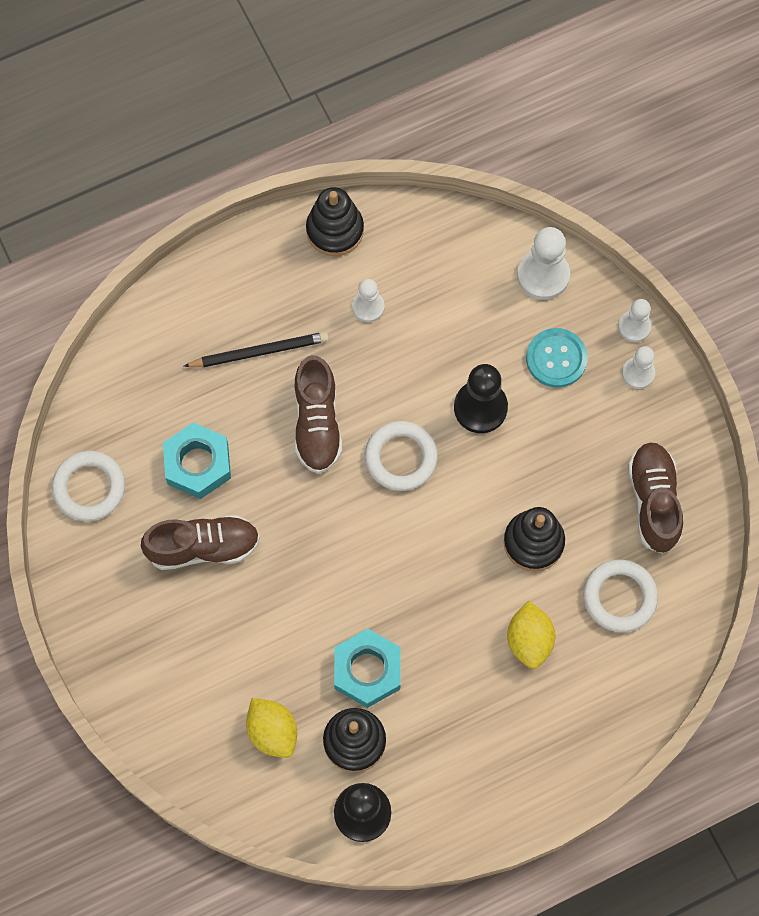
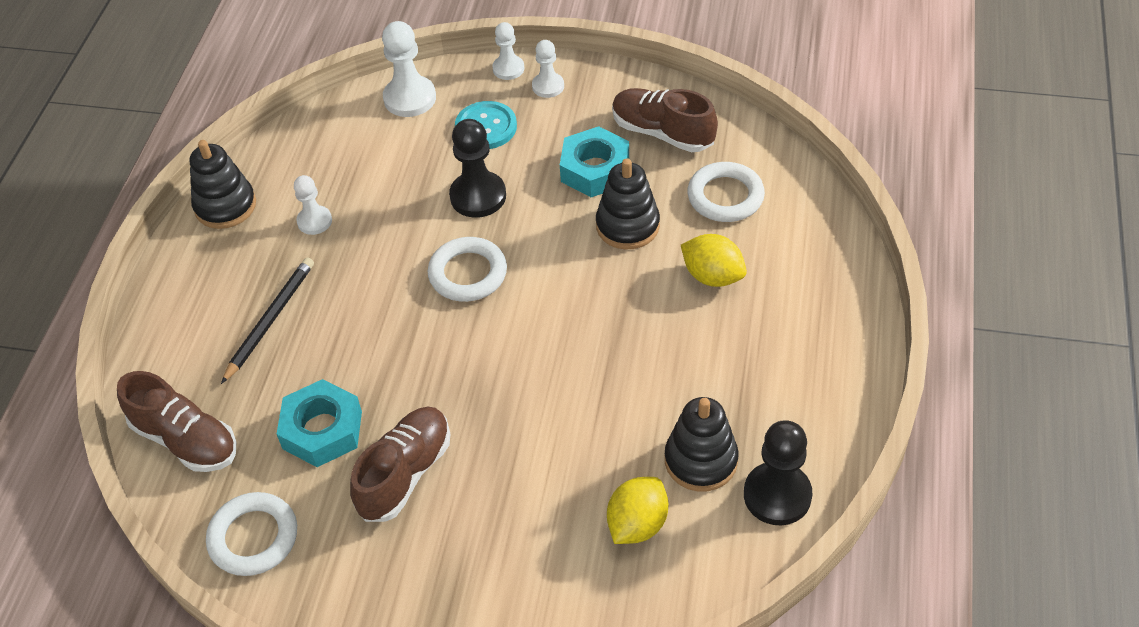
camera: 50 degrees left, 20 degrees down
(272, 732) = (637, 524): yellow lemon -> yellow lemon turned 60 degrees counterclockwise
(317, 423) = (377, 315): brown shoe -> brown shoe (185, 440)
(367, 670) = (640, 410): turquoise nut -> turquoise nut (595, 170)

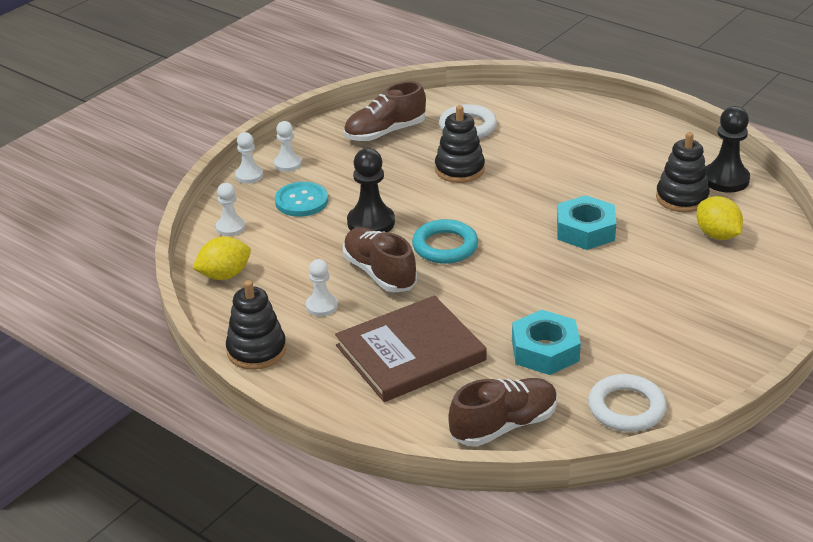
camera: 65 degrees left, 15 degrees down
(270, 320) = (410, 353): black pencil -> brown book
(405, 474) = (613, 320): brown shoe -> brown shoe (379, 273)
(410, 98) = (230, 227): white pawn -> white pawn, size x0.61
(468, 273) = (445, 246): white ring -> turquoise ring
(595, 170) = (393, 167): turquoise nut -> turquoise nut (585, 230)
(712, 276) = (533, 151): yellow lemon -> yellow lemon (224, 275)

